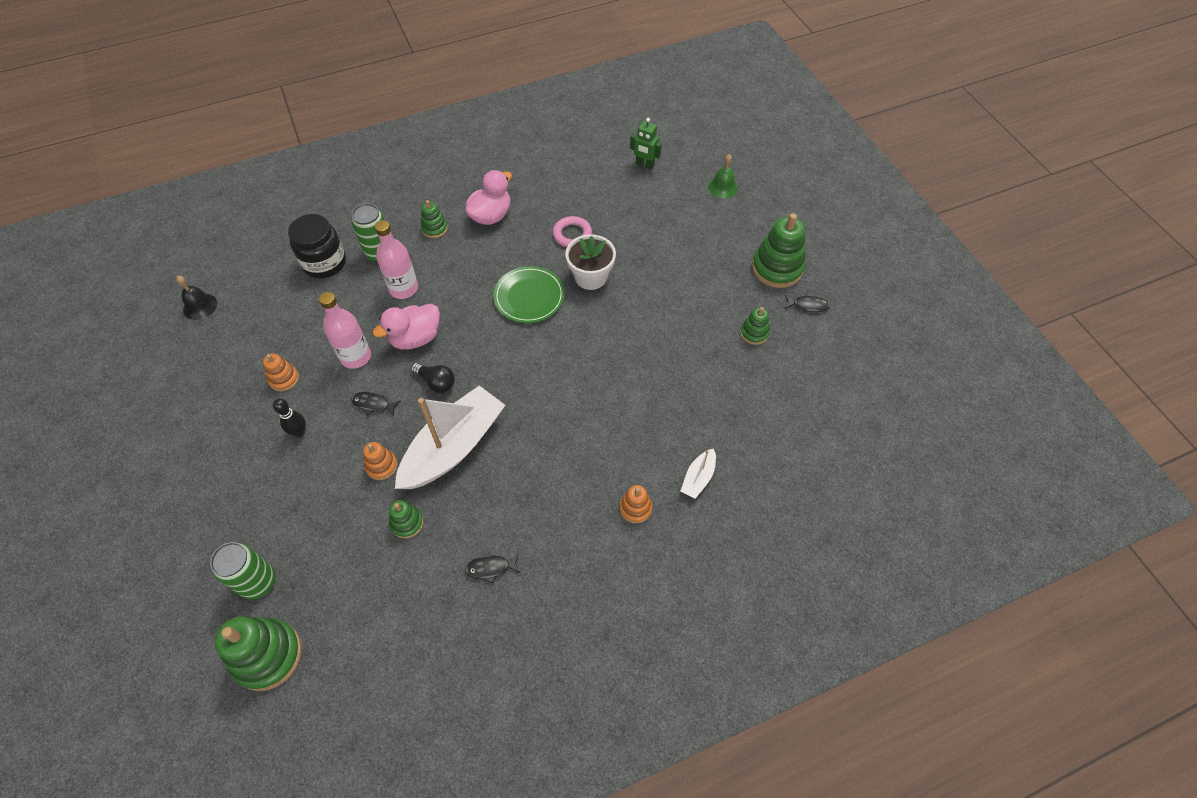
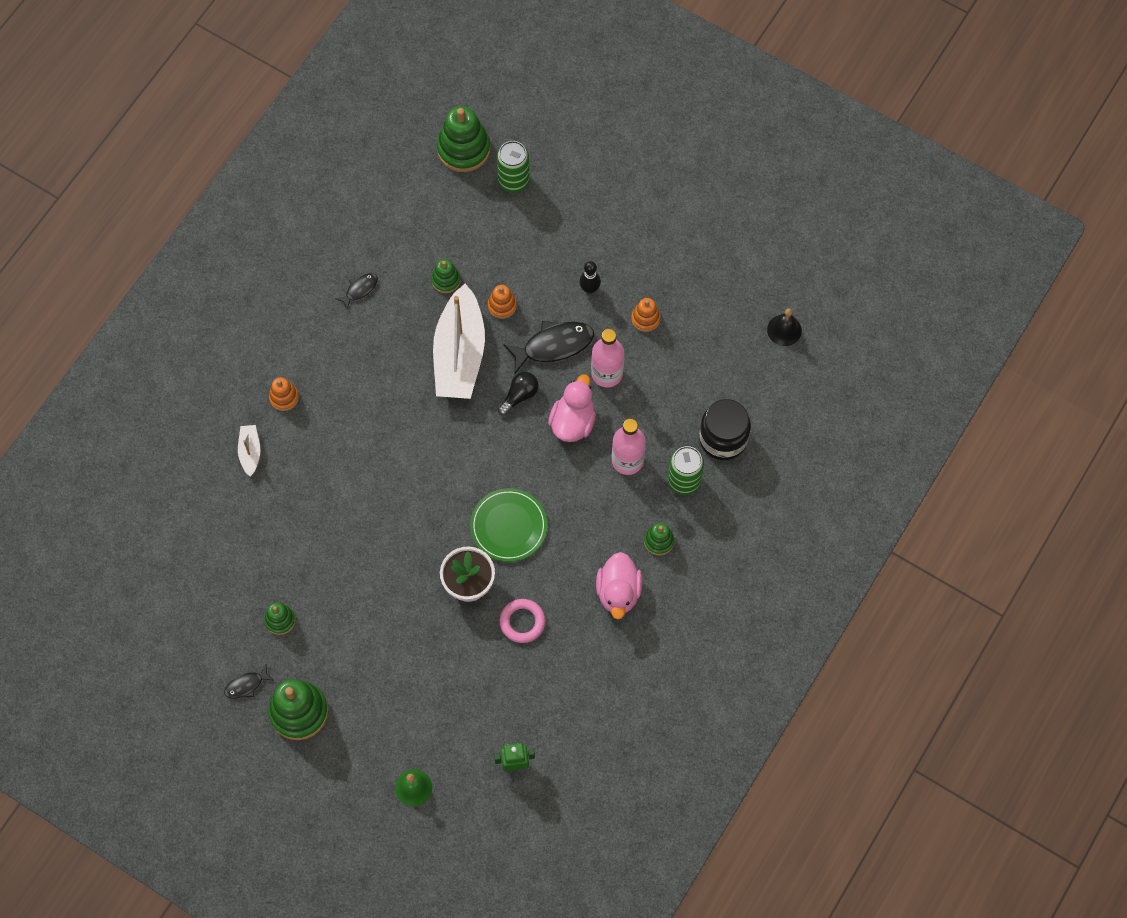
camera: 145 degrees right, 10 degrees up
(373, 404) = (554, 345): black fish -> black fish, size x1.91
(436, 382) = (519, 395): black light bulb -> black light bulb turned 135 degrees clockwise

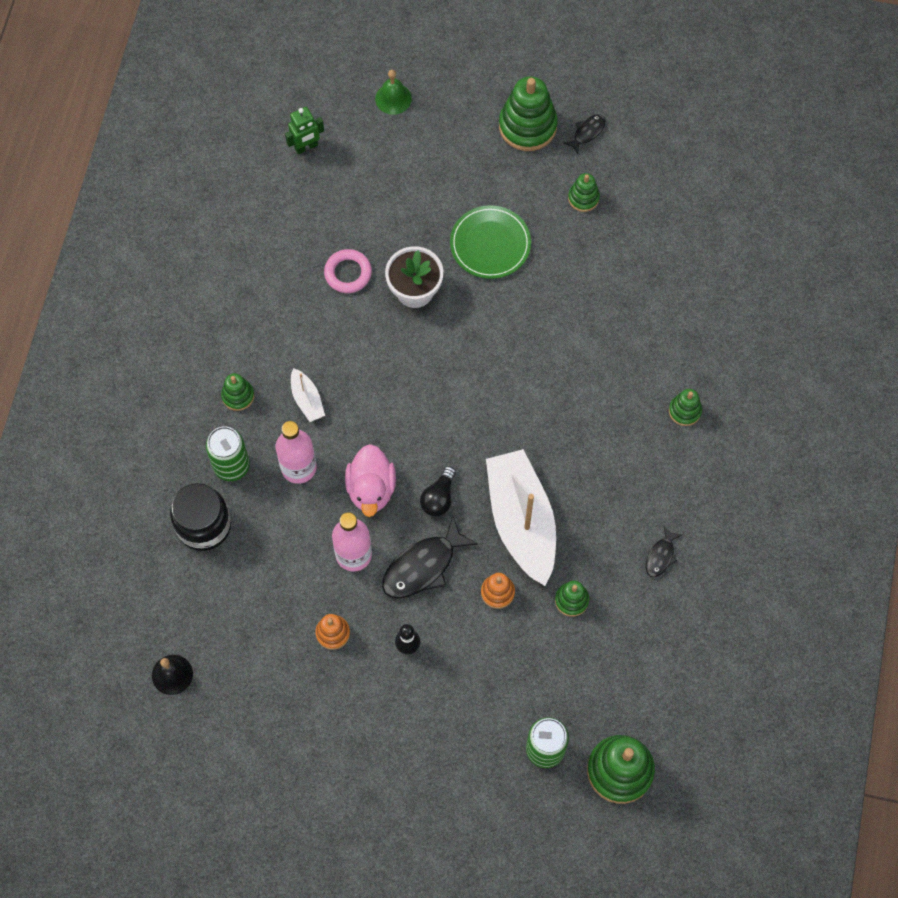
camera: 160 degrees right, 0 degrees up
(250, 452) = (691, 344): white boat -> white boat (307, 400)
(284, 397) = (684, 411): orange stacking toy -> green stacking toy
(508, 526) = (397, 359): green plate -> green plate (490, 244)
(618, 592) = (262, 332): pink duck -> none

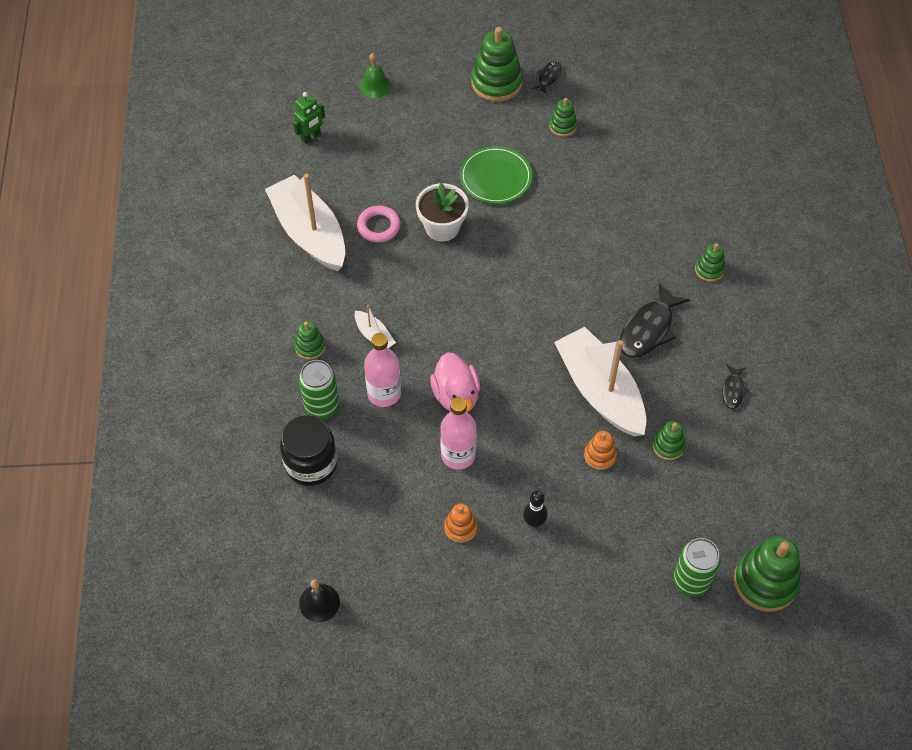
camera: 15 degrees left, 10 degrees down
(273, 263) = (309, 233): none -> white boat
(423, 566) = (525, 450): black fish -> black fish (648, 329)
(439, 498) = (519, 389): black light bulb -> none

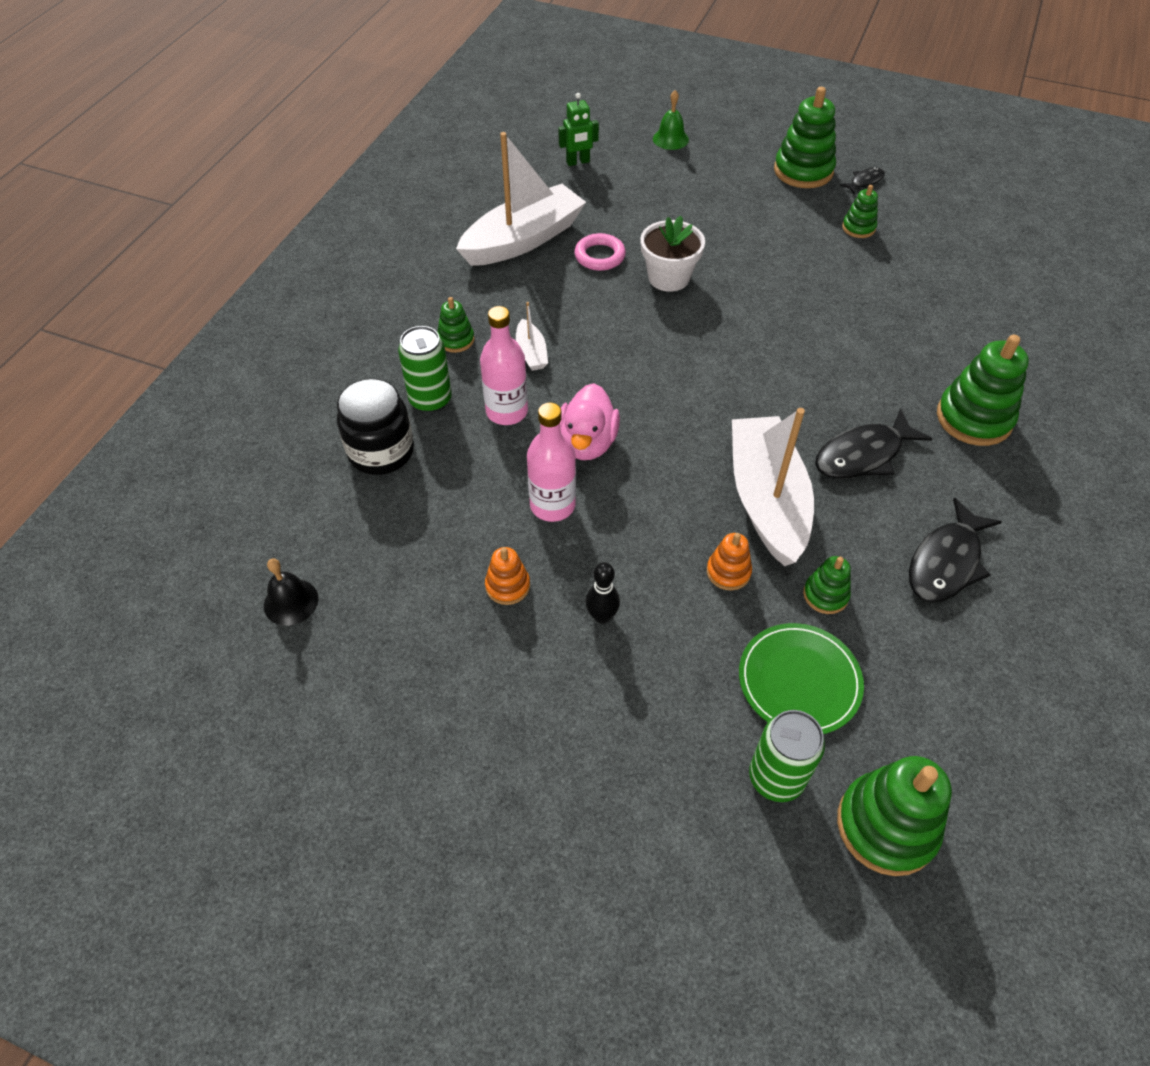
camera: 25 degrees right, 5 degrees down
(309, 233) = (523, 240): white boat -> white boat turned 60 degrees clockwise
(495, 177) = (755, 251): green plate -> green plate (799, 681)
(709, 270) = (974, 418): green stacking toy -> green stacking toy, size x1.89
(733, 390) = (946, 562): black fish -> black fish, size x1.91

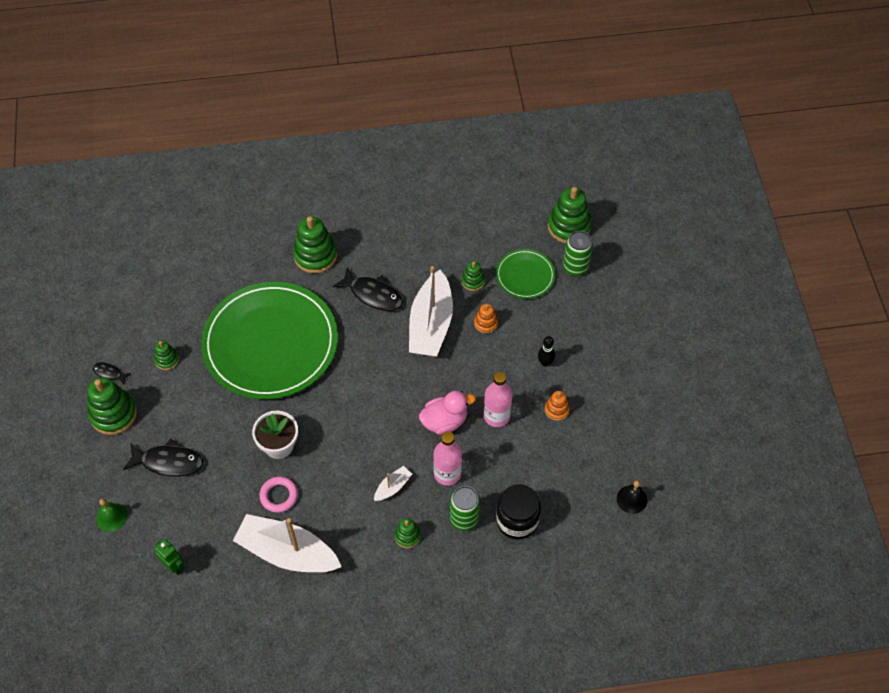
camera: 120 degrees left, 5 degrees up
(767, 500) = (431, 324): white boat -> white boat turned 45 degrees counterclockwise
(832, 320) = (270, 343): none -> green plate
(946, 562) = (422, 242): black fish -> black fish (168, 462)

